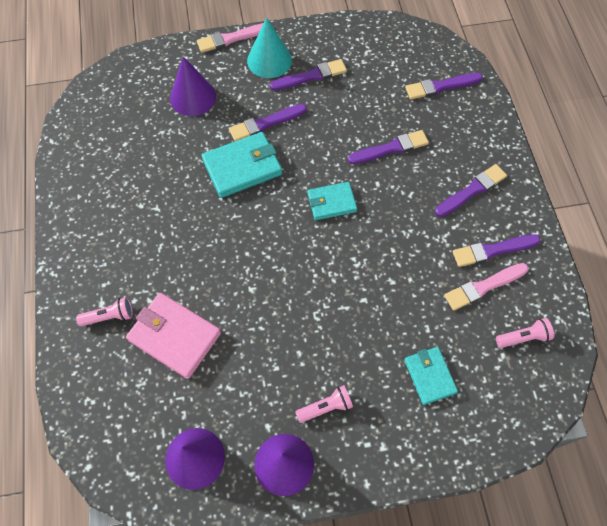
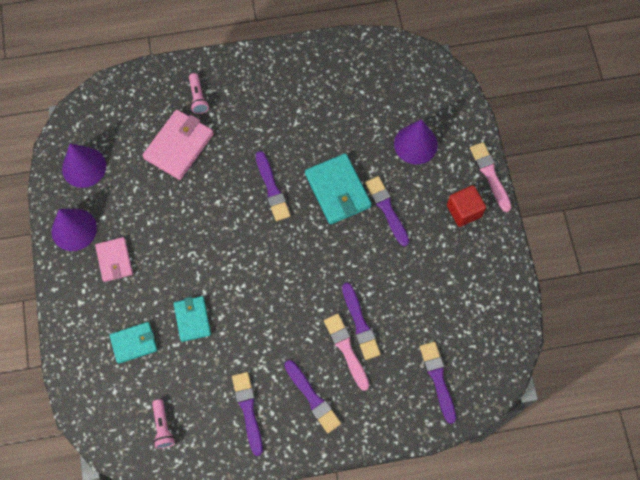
camera: 90 degrees right, 5 degrees up
(269, 60) = (464, 211): turquoise cone -> red cube
(311, 76) = (445, 250): purple brush -> purple brush (272, 189)
(326, 407) = (114, 260): pink flashlight -> pink wallet
(331, 202) = (300, 268): turquoise wallet -> turquoise wallet (192, 319)
(483, 287) = (212, 397): pink brush -> pink brush (346, 349)

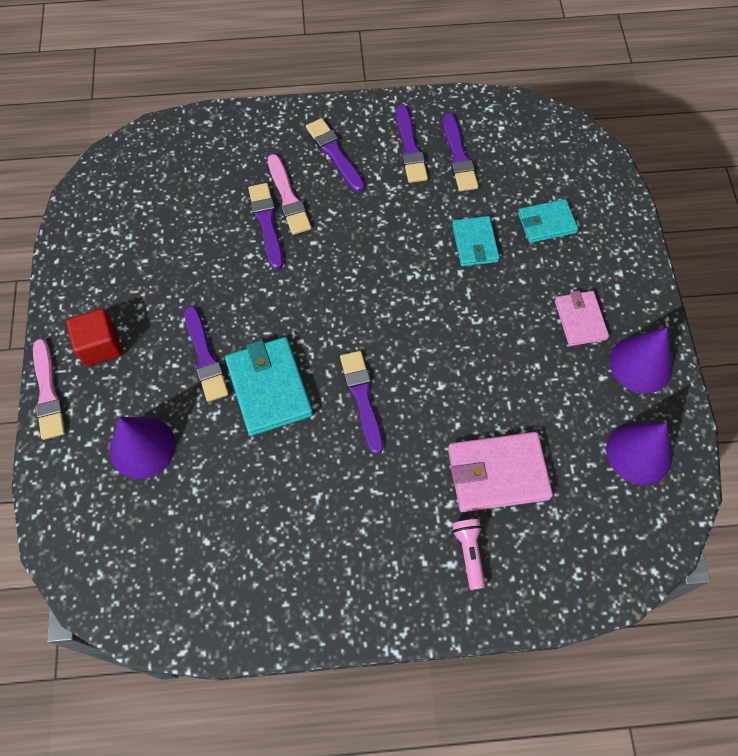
camera: 175 degrees left, 5 degrees down
(163, 427) = (507, 139): pink flashlight -> none
(179, 146) = (498, 473): pink wallet -> pink wallet turned 45 degrees clockwise
(438, 379) = (186, 161): purple brush -> purple brush (458, 156)

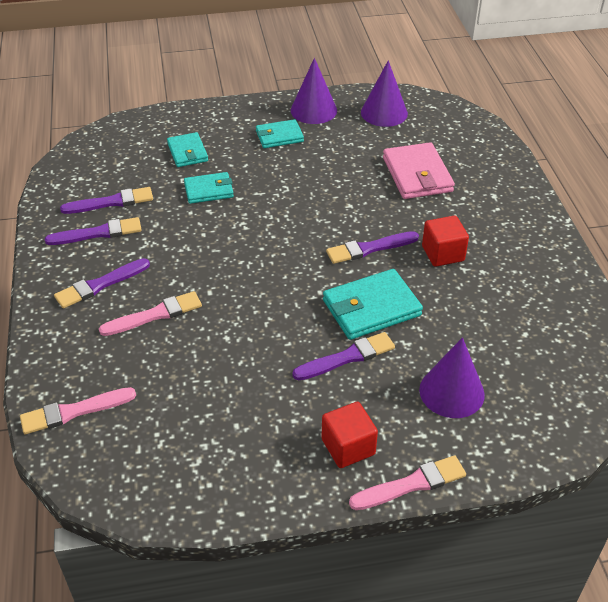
camera: 95 degrees left, 20 degrees down
(185, 145) = (74, 411): none -> pink brush
(267, 223) = (186, 328): purple brush -> none
(345, 477) = (443, 253): none -> red cube
(469, 553) = (482, 187): pink flashlight -> none
(580, 320) = (279, 136): pink wallet -> turquoise wallet

